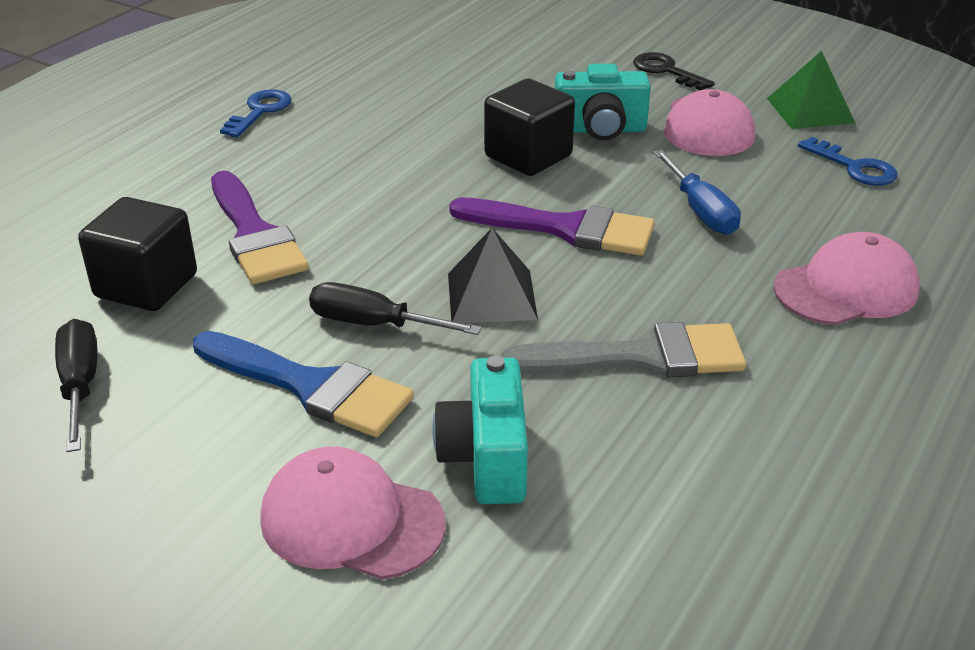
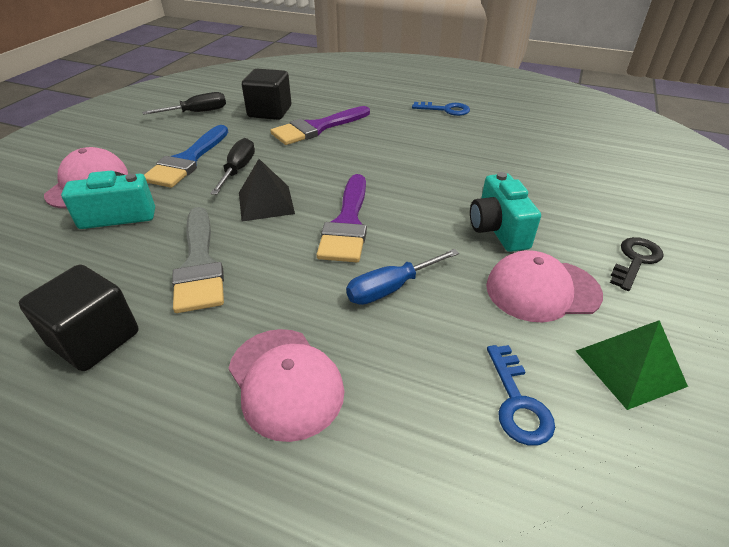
camera: 80 degrees right, 5 degrees up
(528, 156) = (439, 201): black cube -> black cube (95, 339)
(854, 167) = (517, 402): blue key -> blue key turned 45 degrees counterclockwise

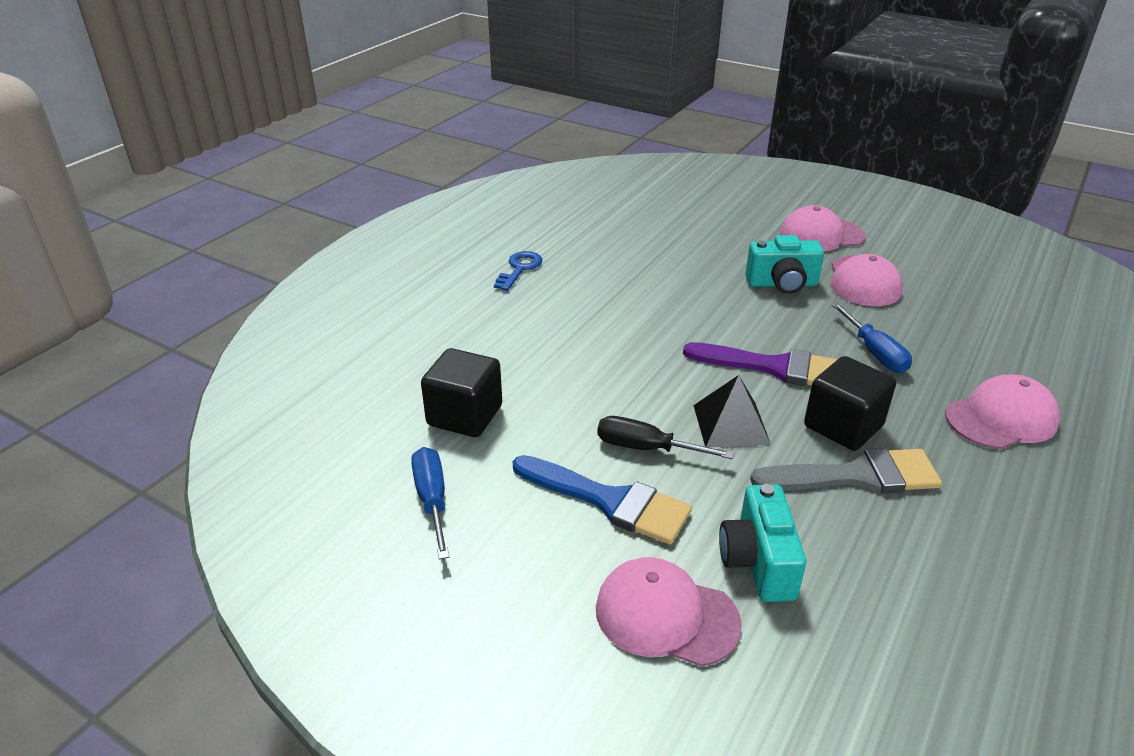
camera: 80 degrees left, 5 degrees down
(95, 339) = (989, 547): black cube -> black cube (843, 426)
(197, 112) = (432, 500): black screwdriver -> blue screwdriver
(317, 128) = (538, 373): purple brush -> none
(517, 402) = (983, 315): blue key -> none
(629, 368) = (938, 268): green pyramid -> none
(635, 260) = (821, 235): black key -> pink cap

